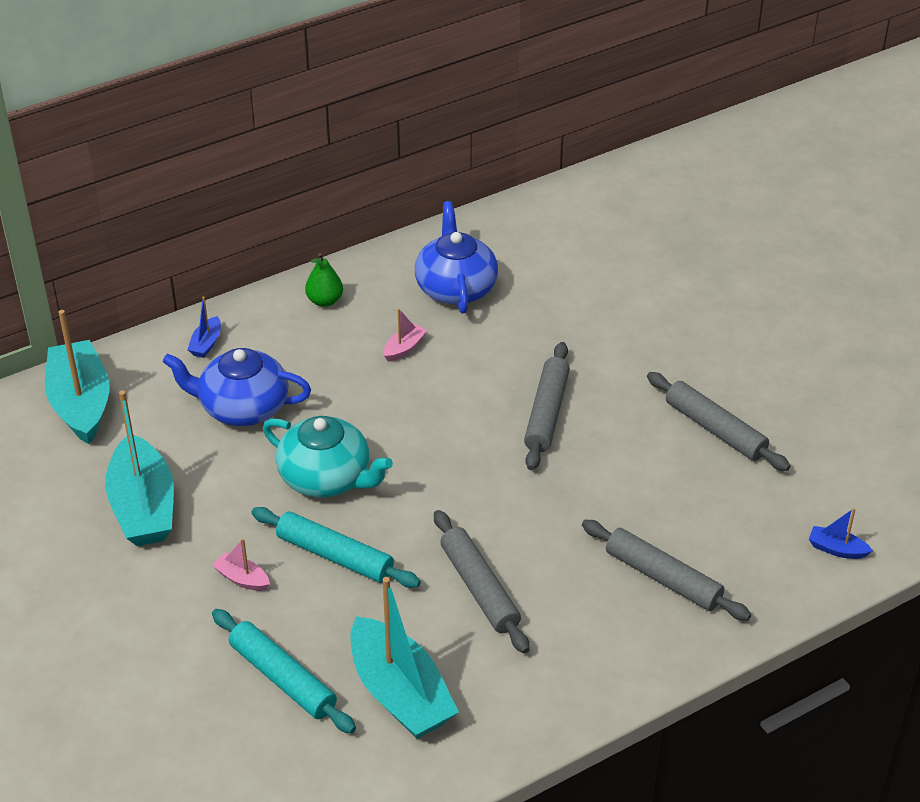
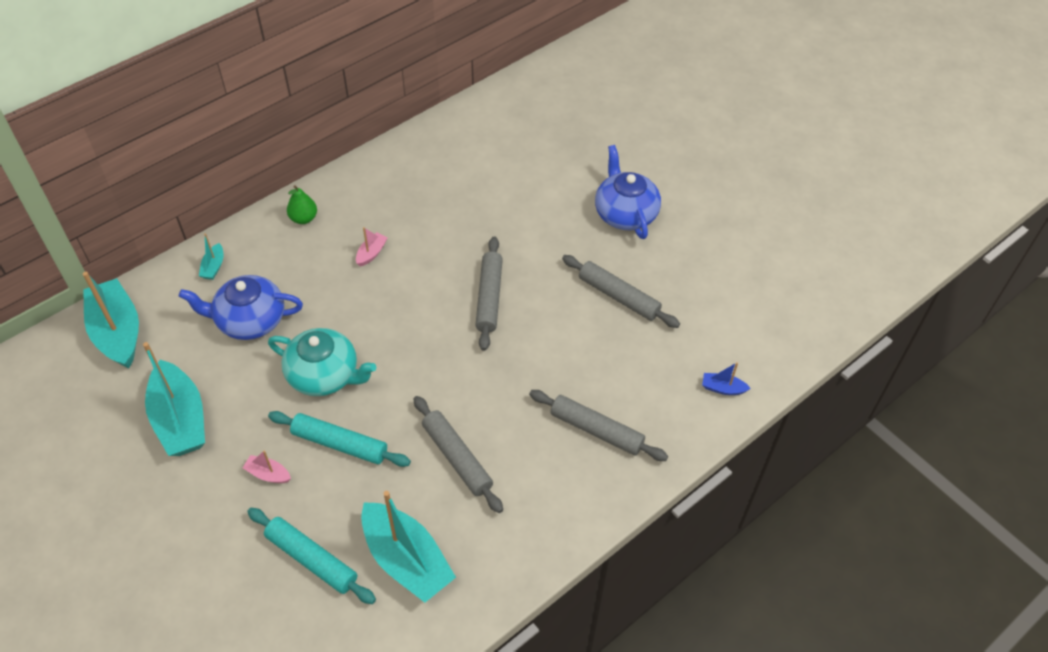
camera: 10 degrees left, 10 degrees up
(206, 344) = (213, 267): blue boat -> turquoise boat
(456, 287) = (405, 196): blue teapot -> blue teapot (625, 213)

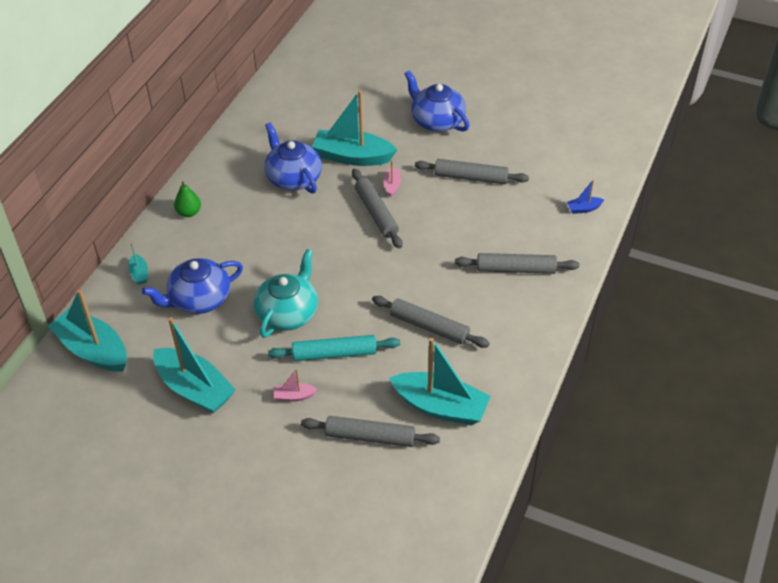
camera: 25 degrees left, 5 degrees down
(312, 559) = (370, 437): turquoise rolling pin -> grey rolling pin
(324, 375) = (288, 313): turquoise teapot -> turquoise teapot turned 60 degrees counterclockwise
(371, 253) = (263, 217): pink boat -> pink boat (392, 185)
(431, 221) = (293, 178): none -> blue teapot
(507, 220) = (352, 156): none -> turquoise boat

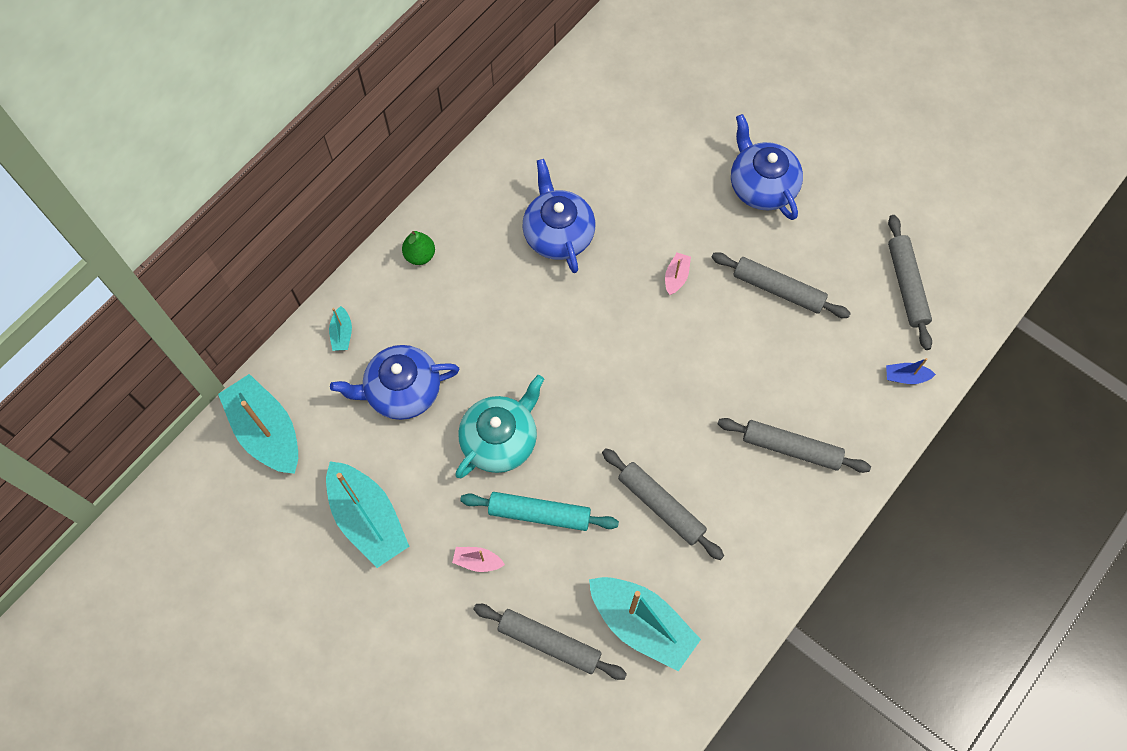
camera: 15 degrees right, 20 degrees up
(352, 156) = (640, 218): turquoise boat -> none
(376, 213) = (645, 316): grey rolling pin -> grey rolling pin (906, 285)

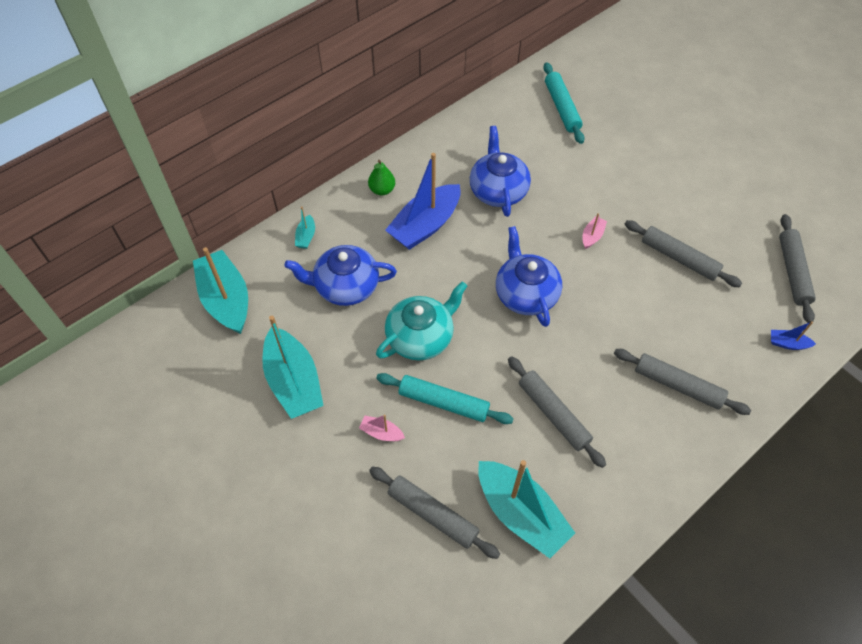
camera: 10 degrees right, 10 degrees down
(480, 295) = (425, 225): none -> blue boat
(618, 103) = (562, 107): none -> turquoise rolling pin
(761, 186) = (673, 180): blue teapot -> blue teapot (525, 294)

